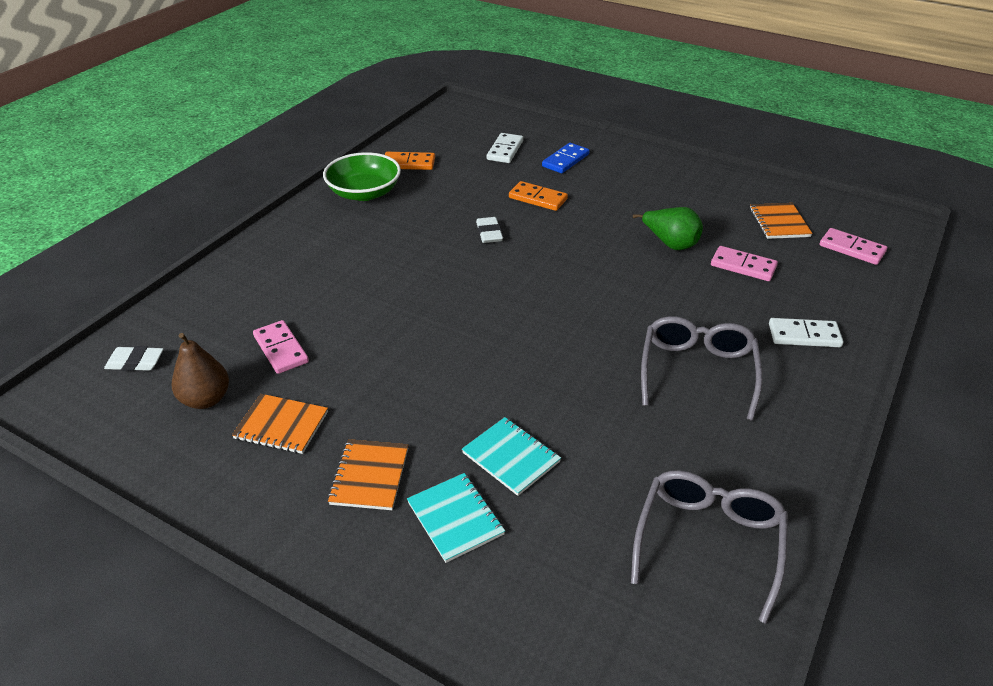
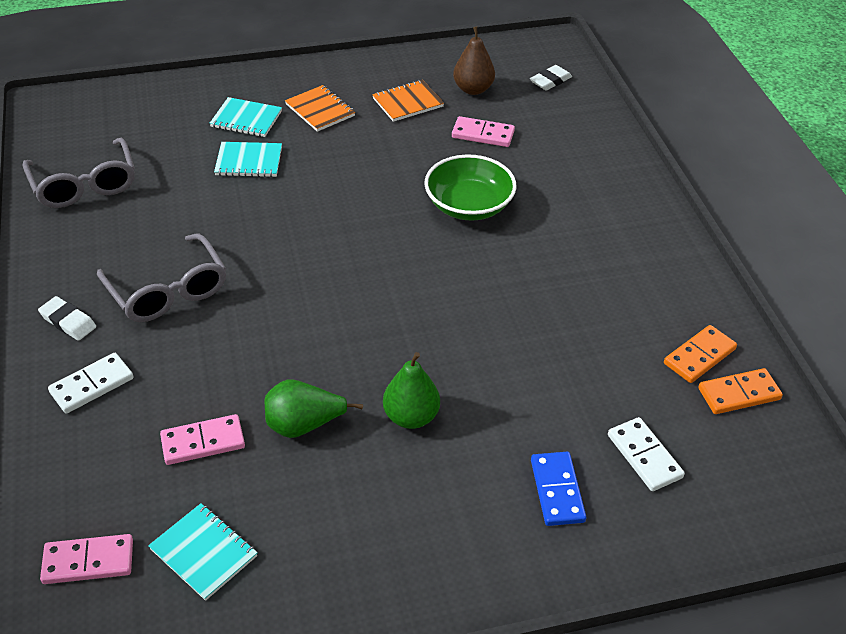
camera: 135 degrees right, 5 degrees up
(364, 193) = (667, 288): green bowl -> green bowl (469, 205)
(489, 233) = (489, 319): white eraser -> white eraser (68, 322)
(537, 198) = (505, 398): orange domino -> orange domino (739, 394)
(601, 217) = (411, 417): none -> green pear
(779, 222) = (204, 552): orange notebook -> turquoise notebook

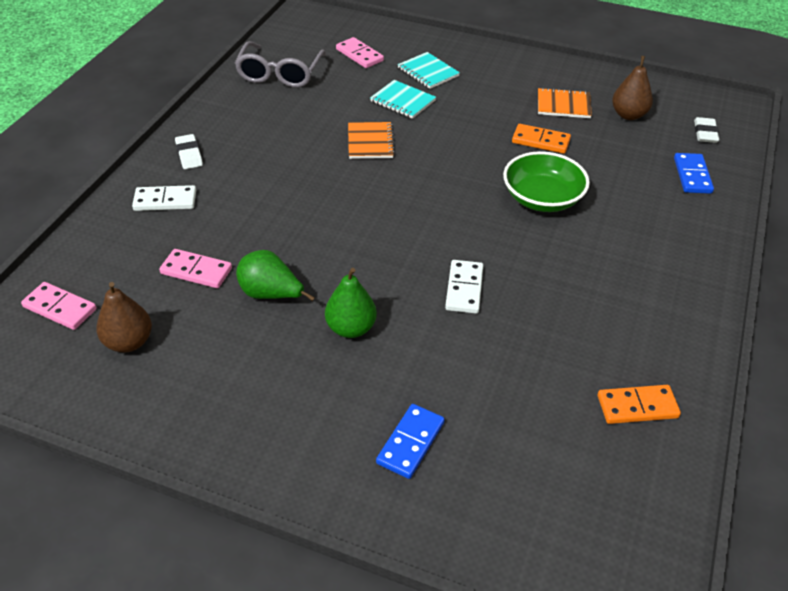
camera: 35 degrees right, 0 degrees up
(167, 290) = (268, 162): grey glasses -> none
(204, 552) = (129, 342): turquoise notebook -> brown pear
(320, 110) = (488, 85): orange notebook -> orange notebook (370, 142)
(483, 134) = (605, 151): pink domino -> pink domino (359, 55)
(550, 81) = (705, 133): white eraser -> white eraser turned 75 degrees counterclockwise
(573, 126) = (692, 175): none -> blue domino
(644, 456) = (509, 458): white domino -> white domino (464, 289)
(739, 394) = (646, 456): orange domino -> orange domino (540, 141)

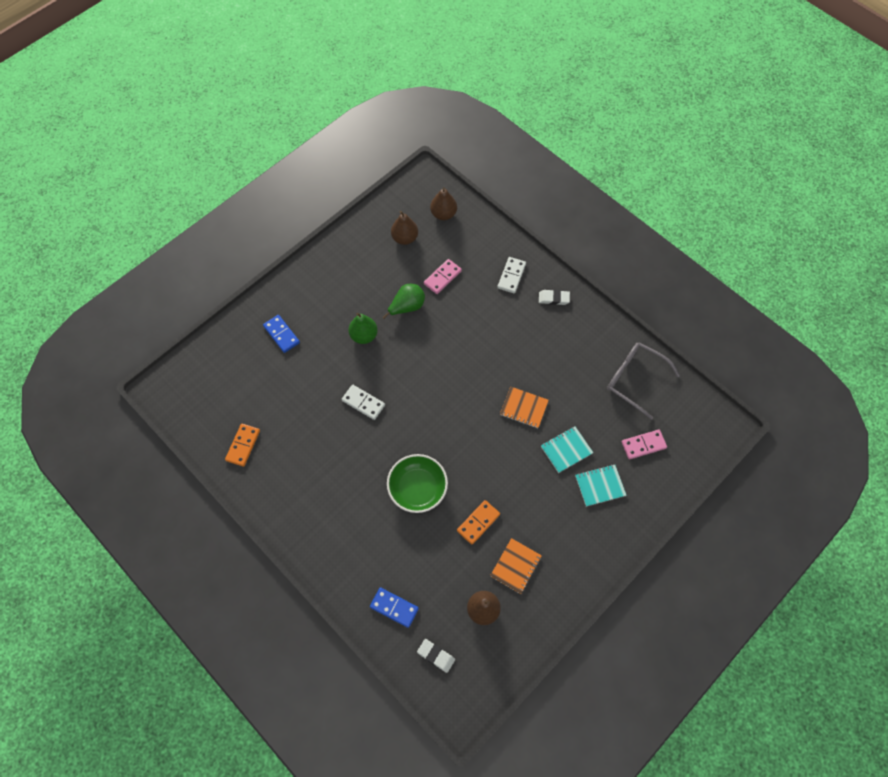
camera: 115 degrees right, 20 degrees up
(60, 308) = (443, 214): pink domino -> brown pear

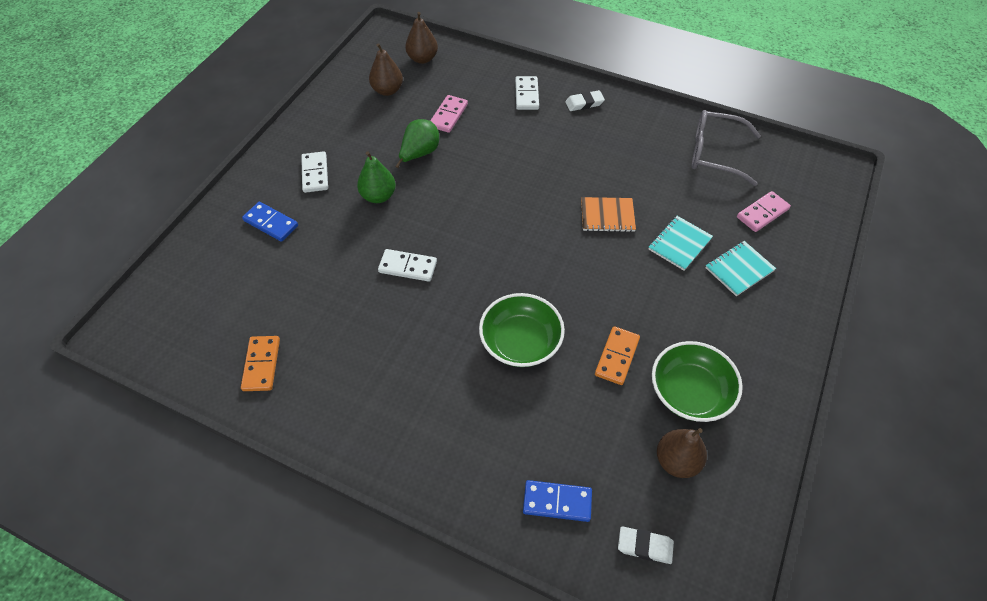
camera: 20 degrees left, 10 degrees down
(325, 301) = (315, 174): none -> white domino
(515, 566) = (690, 392): orange notebook -> green bowl

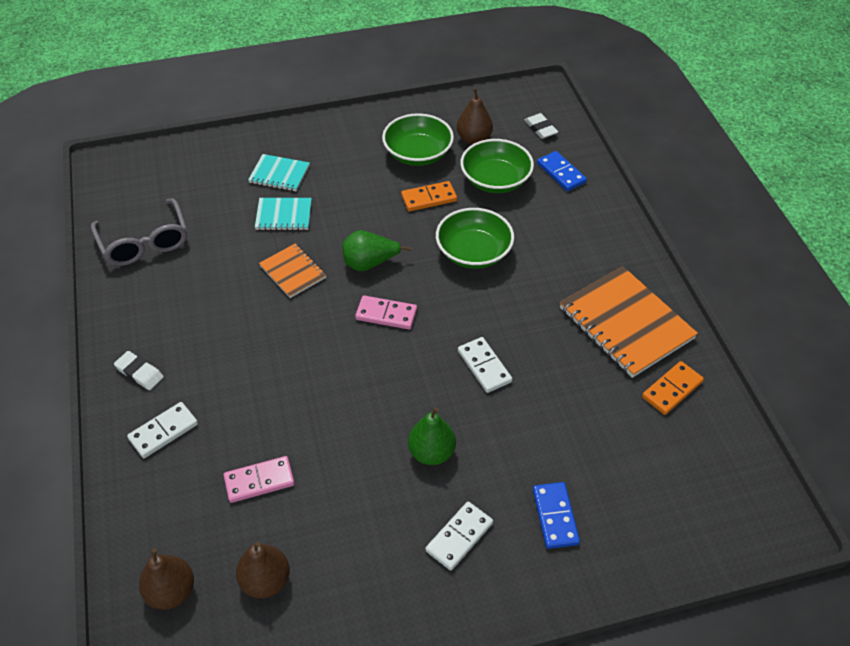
camera: 130 degrees left, 5 degrees down
(343, 389) = (626, 323): none -> orange notebook
(419, 154) = (342, 463): green pear -> green pear (369, 263)
(596, 431) = (495, 180): none -> green bowl
(762, 213) = (201, 185): pink domino -> pink domino (386, 314)

